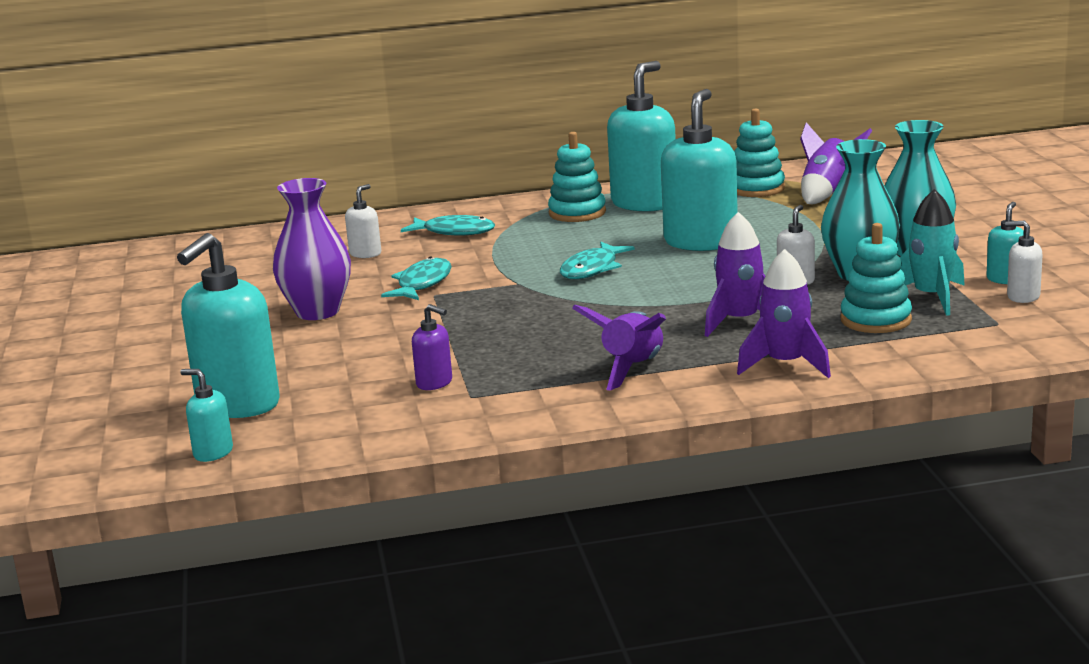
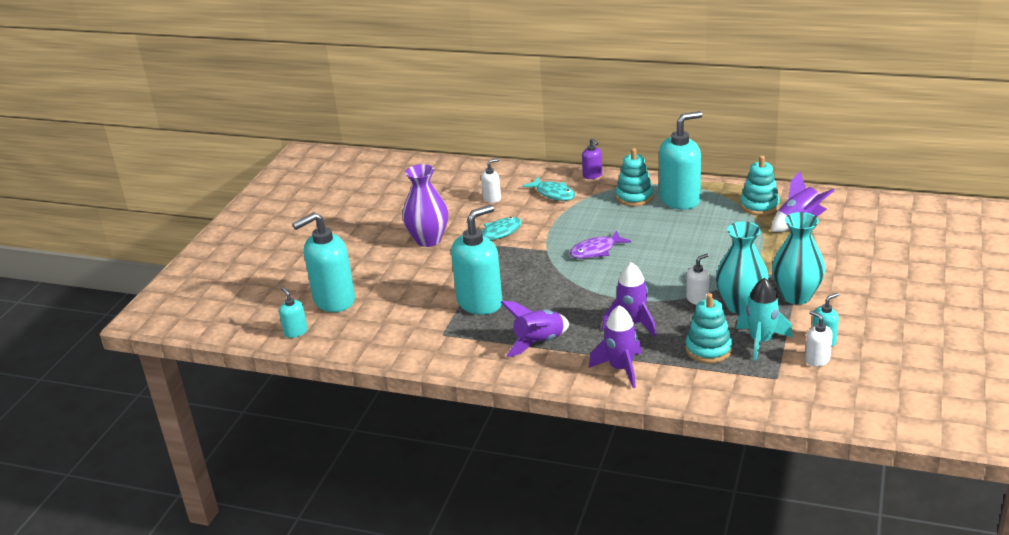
camera: 30 degrees right, 10 degrees up
(434, 383) = (434, 317): purple soap dispenser -> purple soap dispenser (592, 175)
(592, 269) = (596, 251): turquoise fish -> purple fish
(701, 242) = (678, 246): turquoise soap dispenser -> turquoise soap dispenser (480, 303)

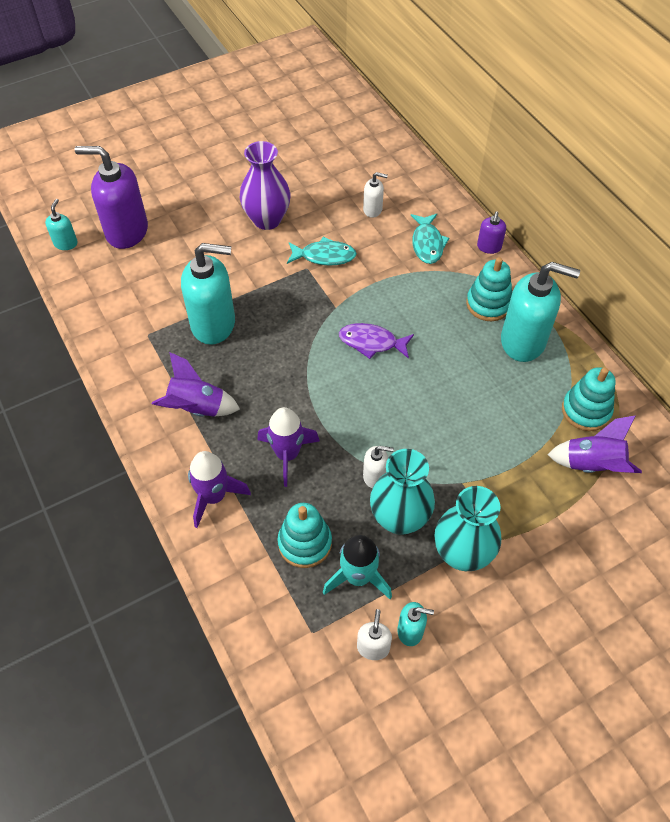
camera: 40 degrees right, 25 degrees up
(334, 300) = (126, 231): turquoise soap dispenser -> purple soap dispenser

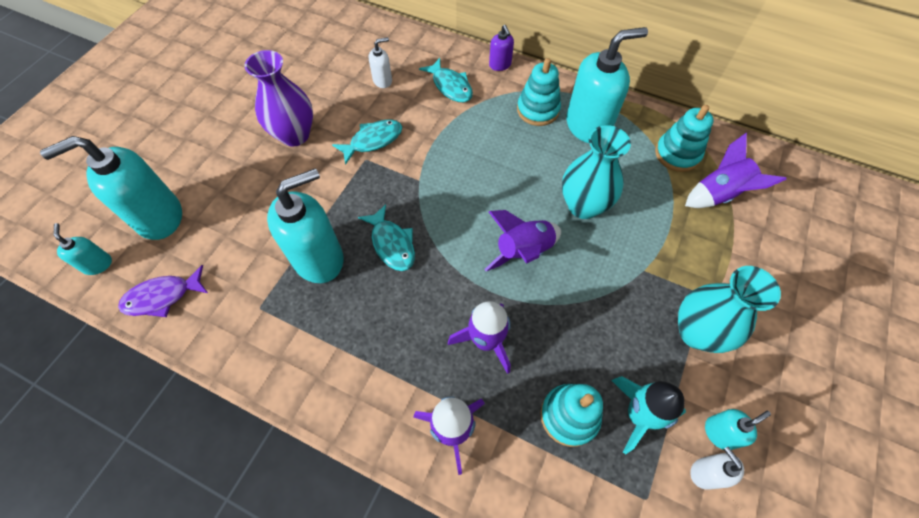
camera: 35 degrees left, 5 degrees up
(126, 231) = (159, 217): purple soap dispenser -> turquoise soap dispenser
(197, 408) = (366, 351): purple rocket -> purple rocket (523, 251)
(275, 344) = (392, 244): none -> turquoise fish
(371, 342) = (474, 193): purple fish -> purple fish (162, 297)
(375, 476) = (574, 311): white soap dispenser -> none
(399, 518) = (625, 335): turquoise vase -> turquoise vase (583, 206)

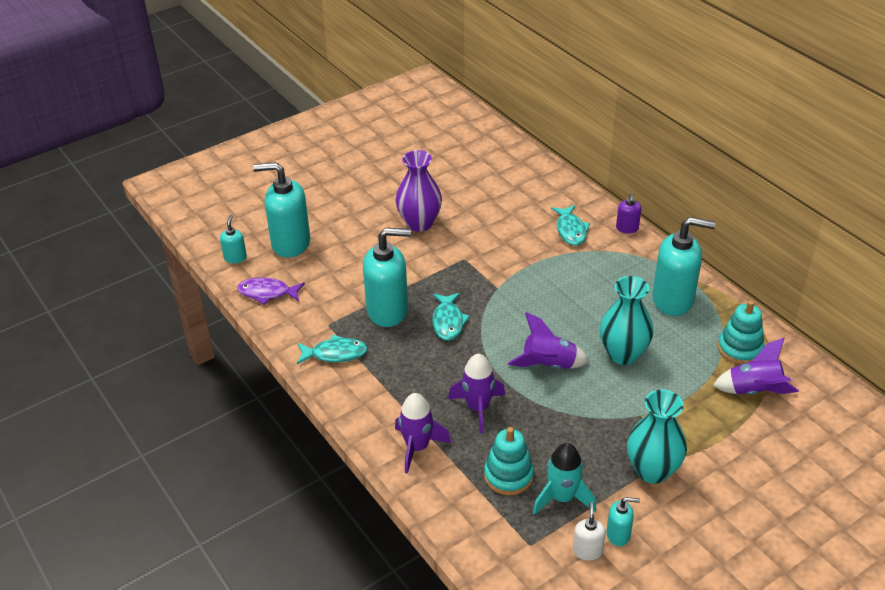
camera: 30 degrees right, 20 degrees down
(373, 141) = (478, 248): turquoise fish -> turquoise fish (335, 354)
(383, 80) = (515, 207): white soap dispenser -> none
(538, 110) = (636, 273): turquoise stacking toy -> none

